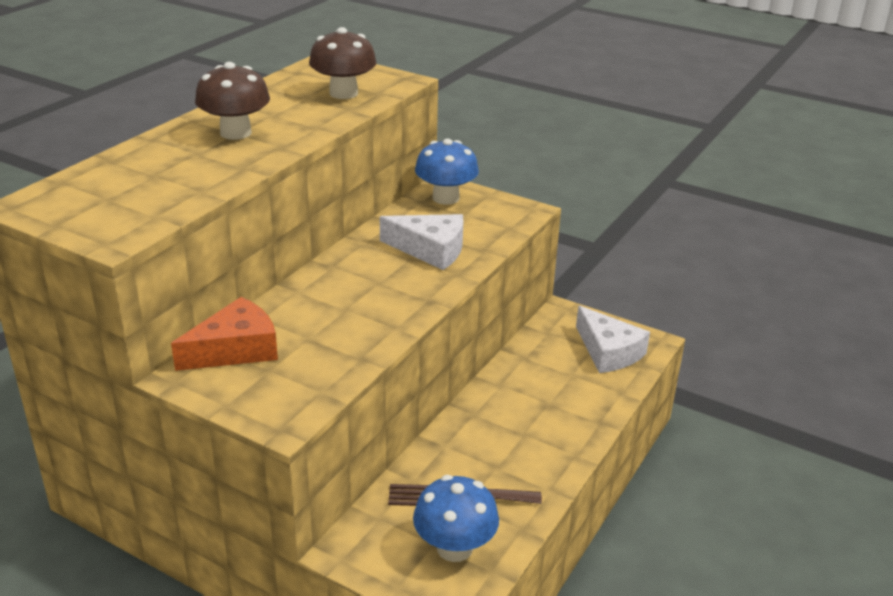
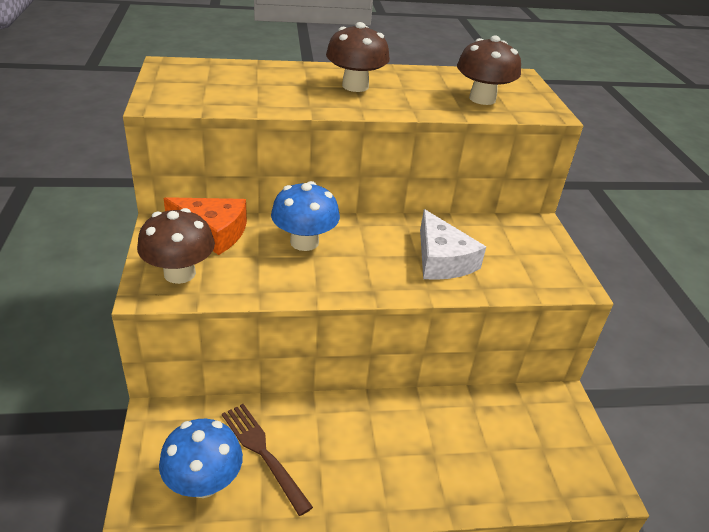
camera: 50 degrees right, 5 degrees up
(278, 393) = (179, 273): none -> brown mushroom
(446, 198) = (525, 234): blue mushroom -> blue mushroom (304, 242)
(608, 352) = (551, 461): white cheese -> none

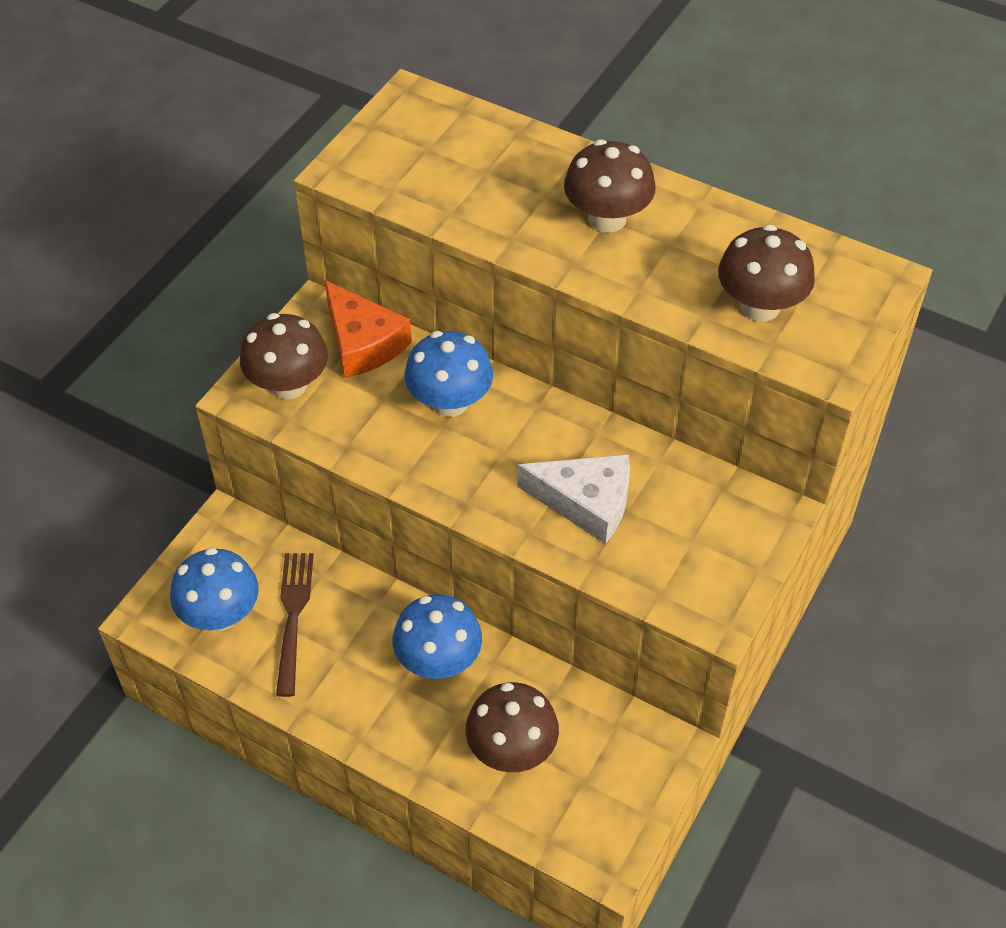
camera: 40 degrees right, 15 degrees up
(389, 426) = (438, 661): none -> blue mushroom
(442, 260) = (586, 502): white cheese -> white cheese turned 90 degrees counterclockwise
(486, 454) = (512, 750): none -> brown mushroom

